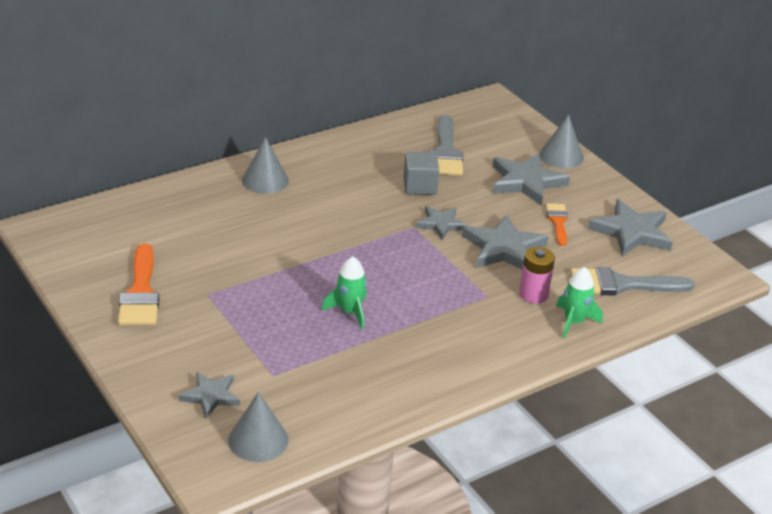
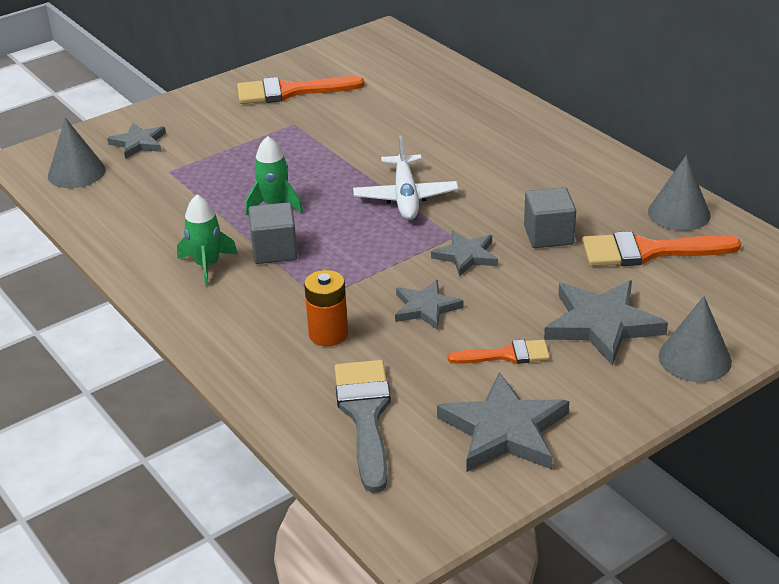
camera: 90 degrees right, 0 degrees up
(265, 180) = (514, 132): grey cone -> grey cone (679, 213)
(352, 243) = (405, 196): none -> white plane
(420, 315) = (274, 250): none -> grey cube
(446, 152) = (648, 251): grey brush -> orange brush
(504, 248) = (426, 308): grey star -> grey star, size x0.60
(533, 294) = (328, 334): pink battery -> orange battery
(574, 322) = (274, 369): green rocket -> green rocket (207, 265)

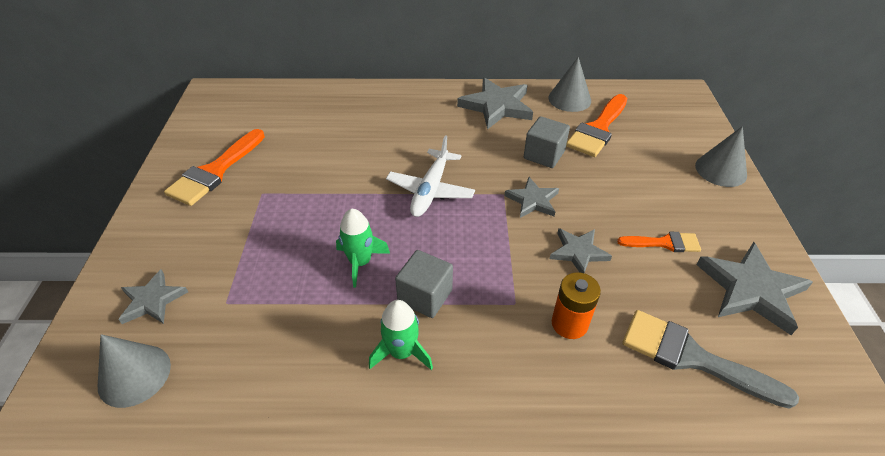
camera: 55 degrees left, 10 degrees up
(405, 196) = (430, 190): white plane -> white plane turned 75 degrees clockwise
(507, 355) = (664, 243): orange brush -> orange brush turned 60 degrees clockwise
(602, 325) = (660, 185): grey star -> grey star (497, 106)

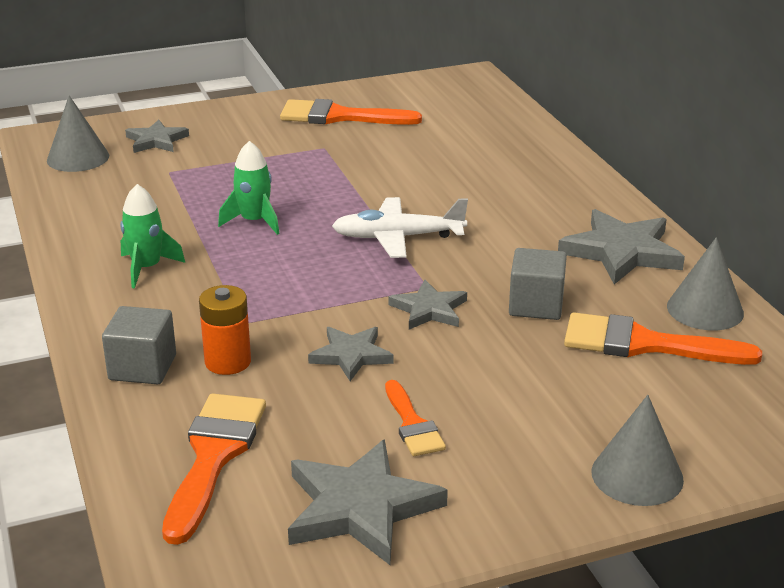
camera: 70 degrees right, 15 degrees down
(425, 296) = (225, 266): grey cube -> grey cube (142, 367)
(691, 357) = (213, 456): grey brush -> orange brush

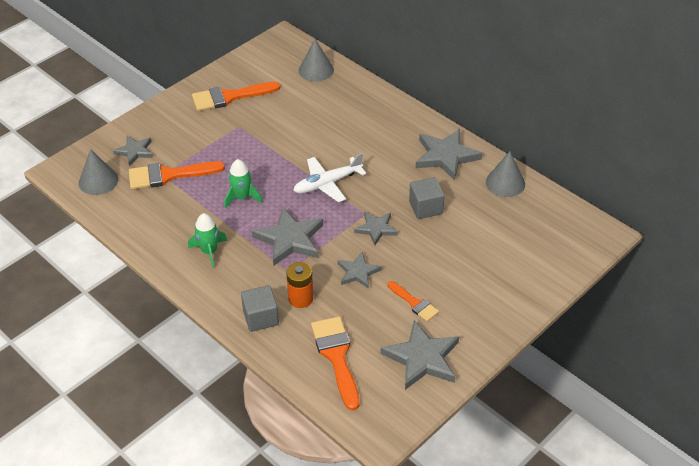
camera: 25 degrees left, 15 degrees up
(279, 286) = (290, 239): none -> grey star
(637, 475) = (528, 295): grey cone -> grey cone (316, 70)
(644, 344) = (489, 215): orange brush -> orange brush (168, 175)

